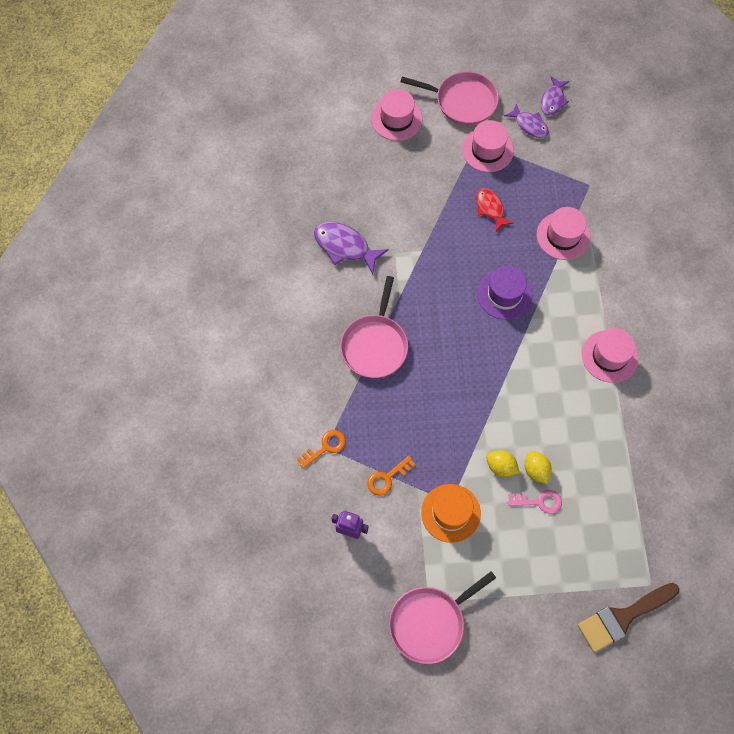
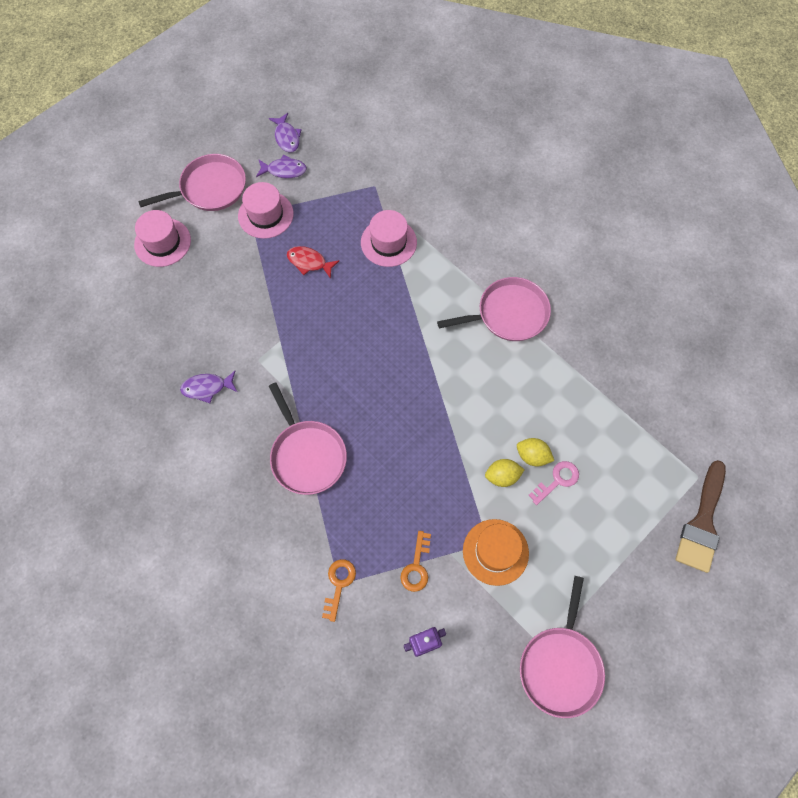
camera: 40 degrees left, 0 degrees up
(345, 246) = (207, 388): purple fish -> purple fish, size x0.66
(504, 294) = (381, 326): purple hat -> none
(609, 356) = (508, 314): pink hat -> pink pan

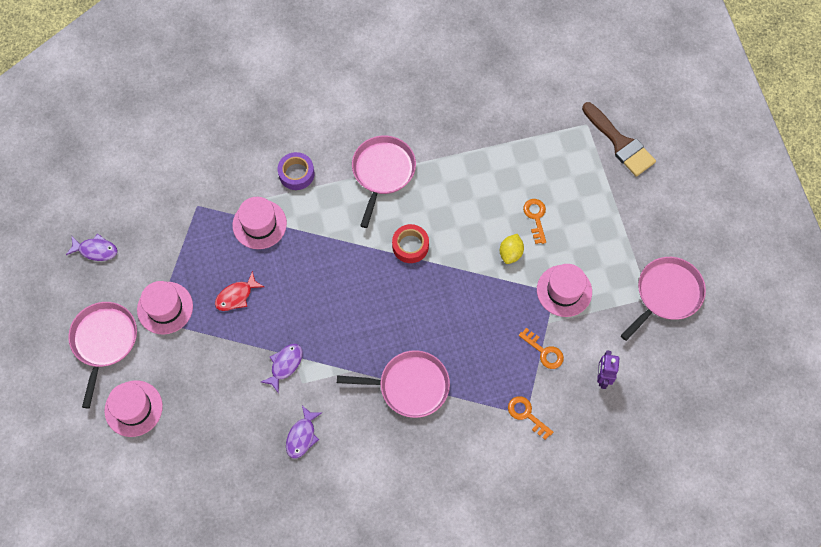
camera: 60 degrees left, 0 degrees up
(284, 170) = (129, 270): purple fish -> purple fish (285, 365)
(449, 379) = (410, 246): none -> red tape
(457, 244) = (296, 174): none -> purple tape
(495, 552) = (564, 290): orange hat -> pink hat
(532, 456) = (507, 223): yellow lemon -> none
(557, 480) = (535, 217): pink key -> orange key
(560, 666) = (666, 294): pink pan -> pink pan turned 90 degrees counterclockwise

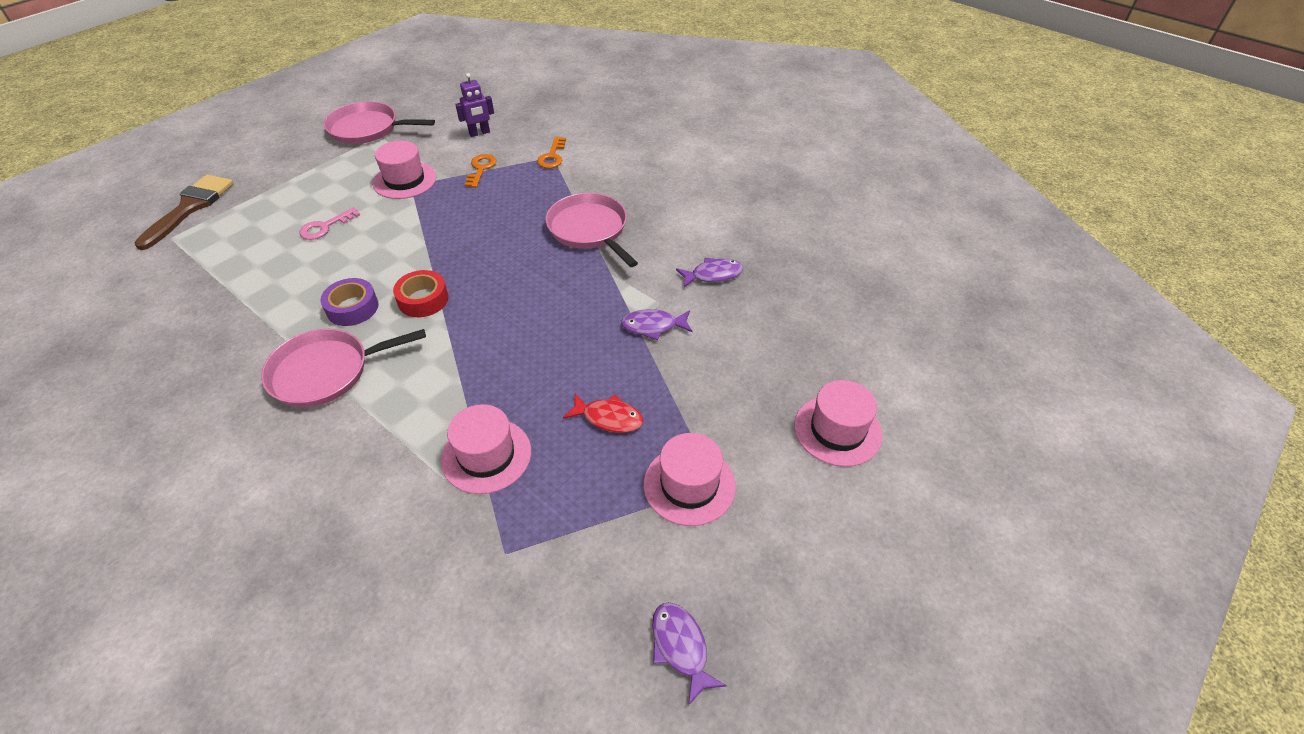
camera: 125 degrees left, 20 degrees down
(104, 341) = (796, 524): pink pan -> none
(296, 174) = (376, 460): purple tape -> purple tape (352, 308)
(510, 253) = (383, 226): yellow lemon -> none
(535, 217) = (325, 227): orange key -> pink key

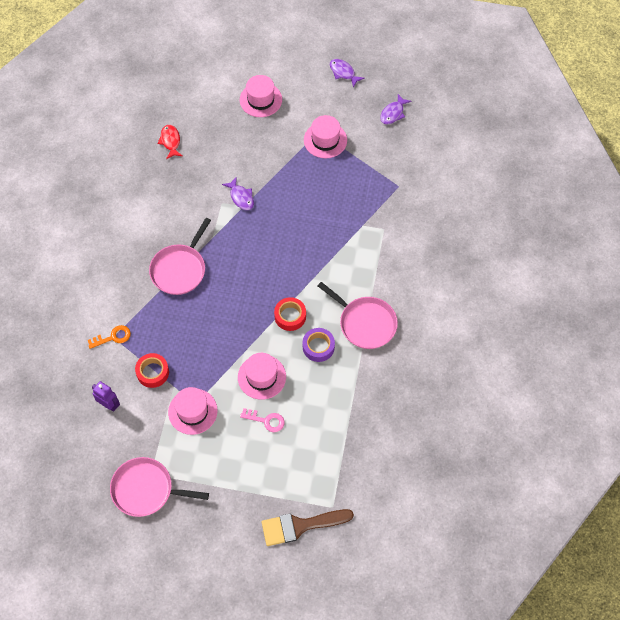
camera: 120 degrees left, 15 degrees up
(367, 129) = (146, 489): pink pan -> pink pan turned 120 degrees clockwise
(481, 169) = (152, 372): orange key -> red tape
(486, 455) = (362, 221): pink hat -> pink hat (261, 377)
(608, 418) = (311, 186): red fish -> red fish (170, 141)
(713, 275) = (183, 189): purple fish -> purple fish (343, 72)

